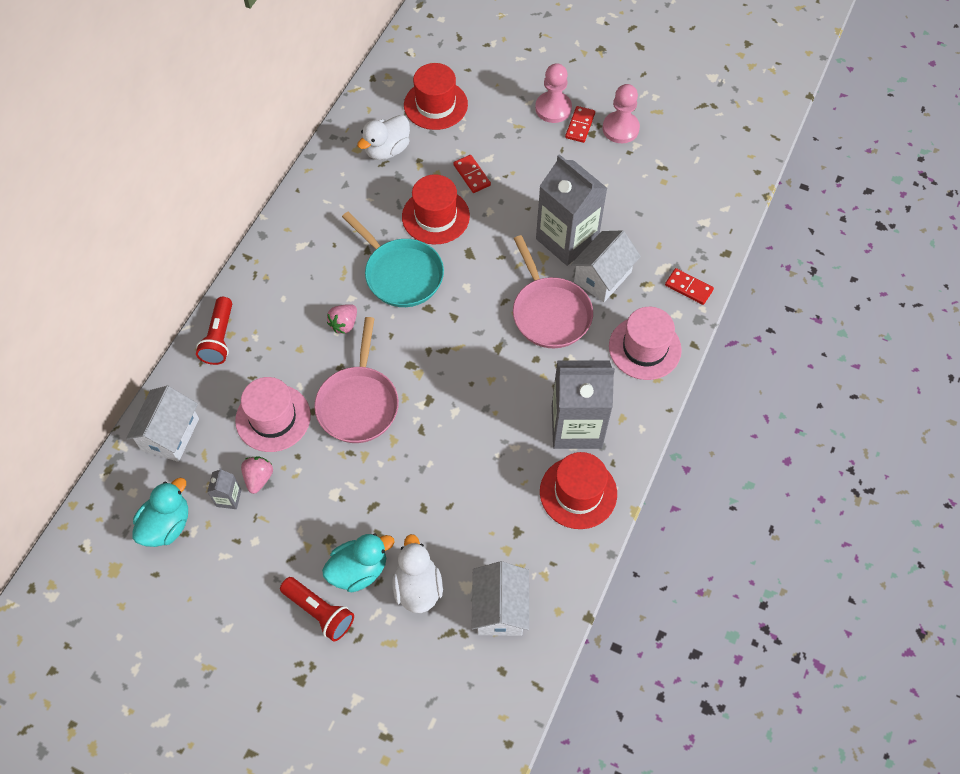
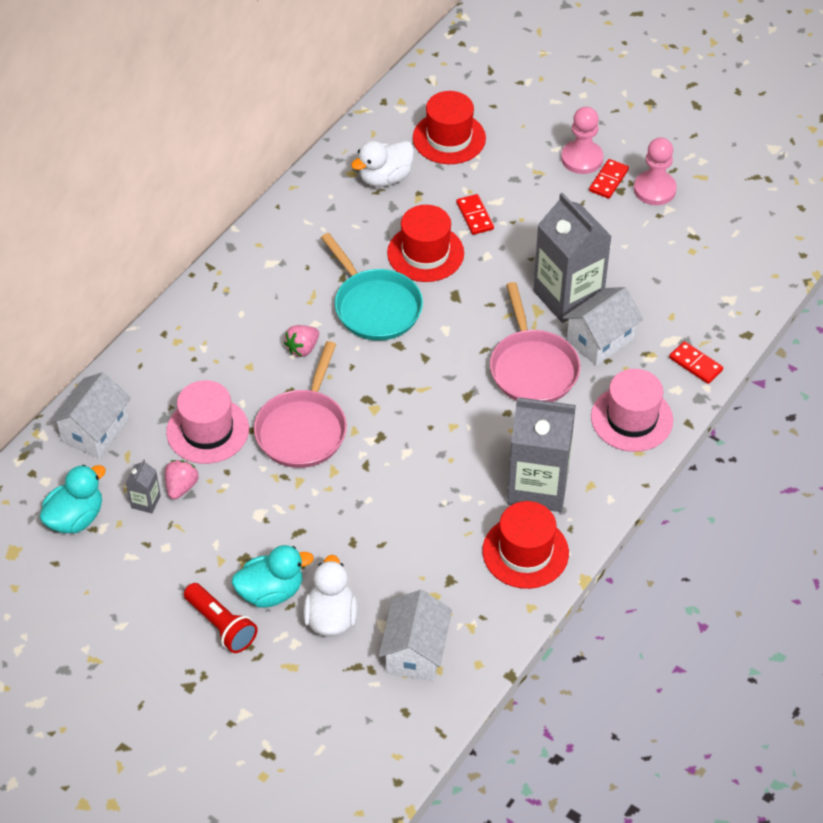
camera: 10 degrees right, 10 degrees down
(219, 338) = (165, 344): red flashlight -> none

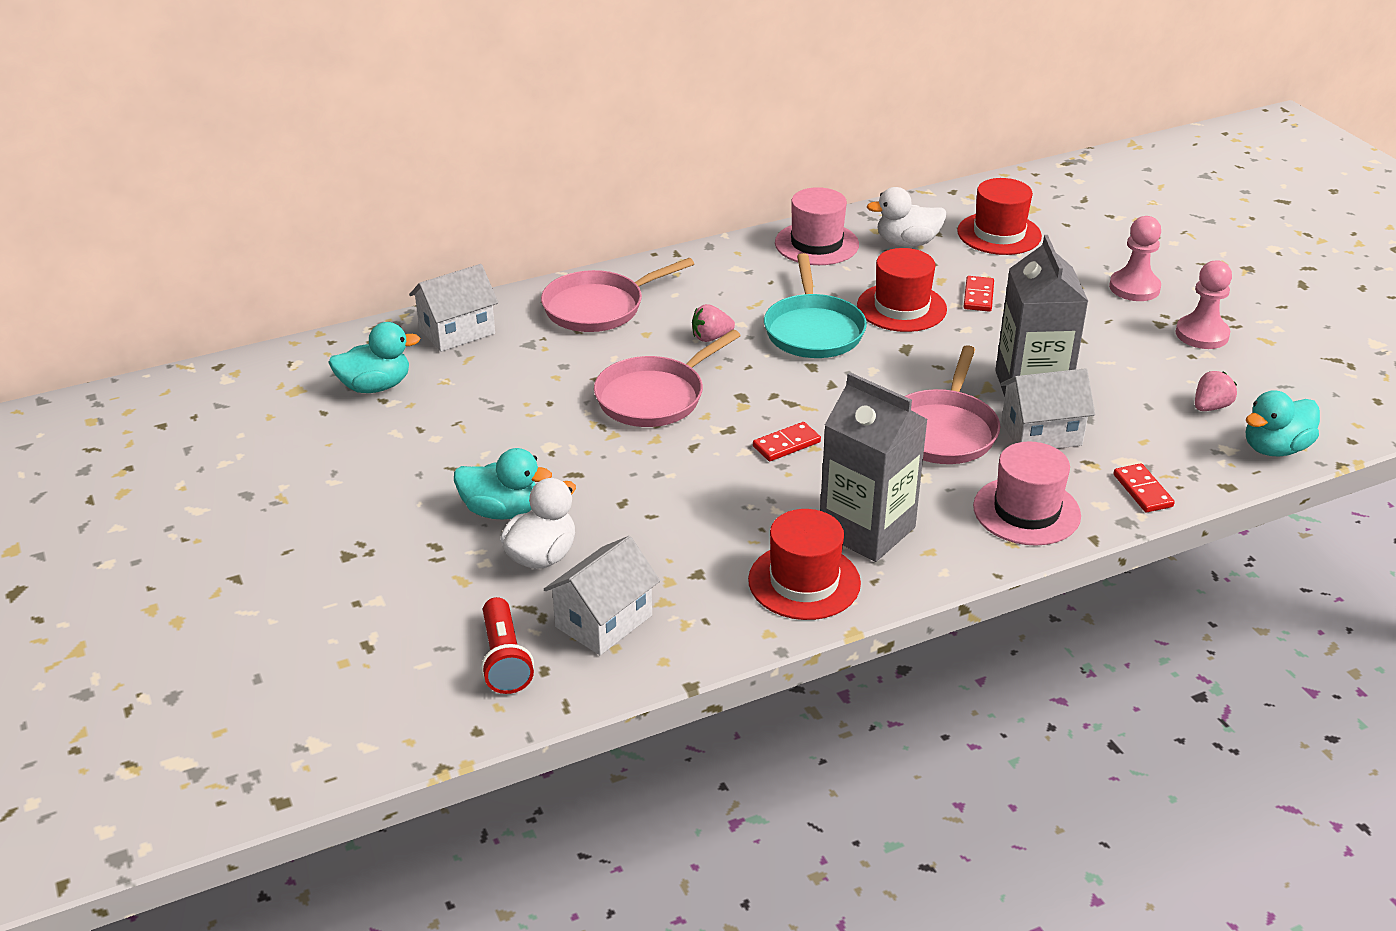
camera: 30 degrees right, 15 degrees down
(145, 502) = (451, 397): grey carton -> none
(181, 487) = (495, 398): pink strawberry -> pink strawberry (1210, 407)
(191, 354) = (599, 307): none -> pink pan
(207, 430) = (561, 366): pink hat -> pink hat (816, 244)
(221, 625) = (427, 519): red flashlight -> red flashlight (504, 659)
(608, 180) = (1152, 312): red domino -> red domino (786, 444)
(759, 285) = (1275, 448): none -> turquoise duck

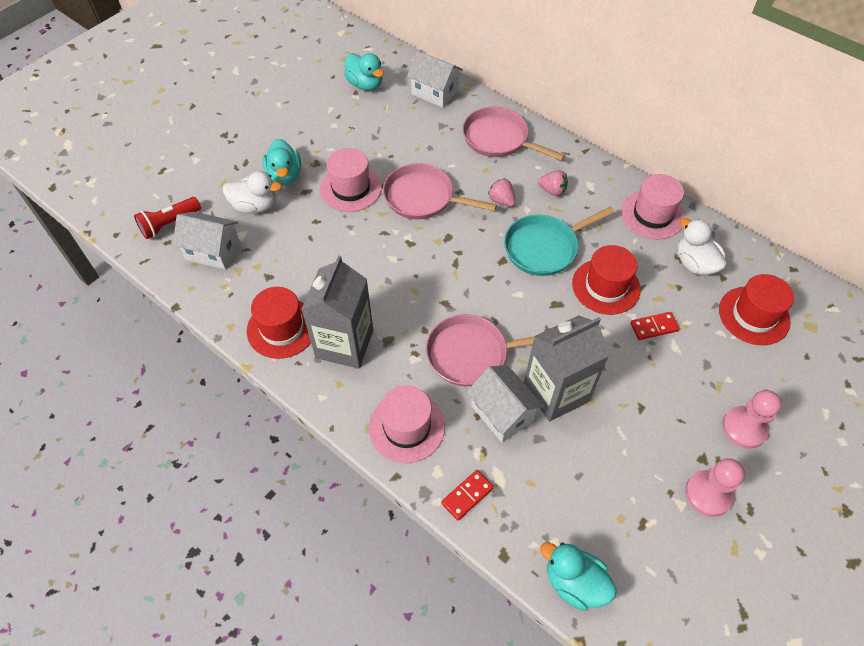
camera: 65 degrees right, 20 degrees up
(583, 454) = (351, 188): none -> pink hat
(786, 444) = (410, 275): red domino -> none
(1210, 407) = (604, 521): pink strawberry -> pink strawberry (552, 190)

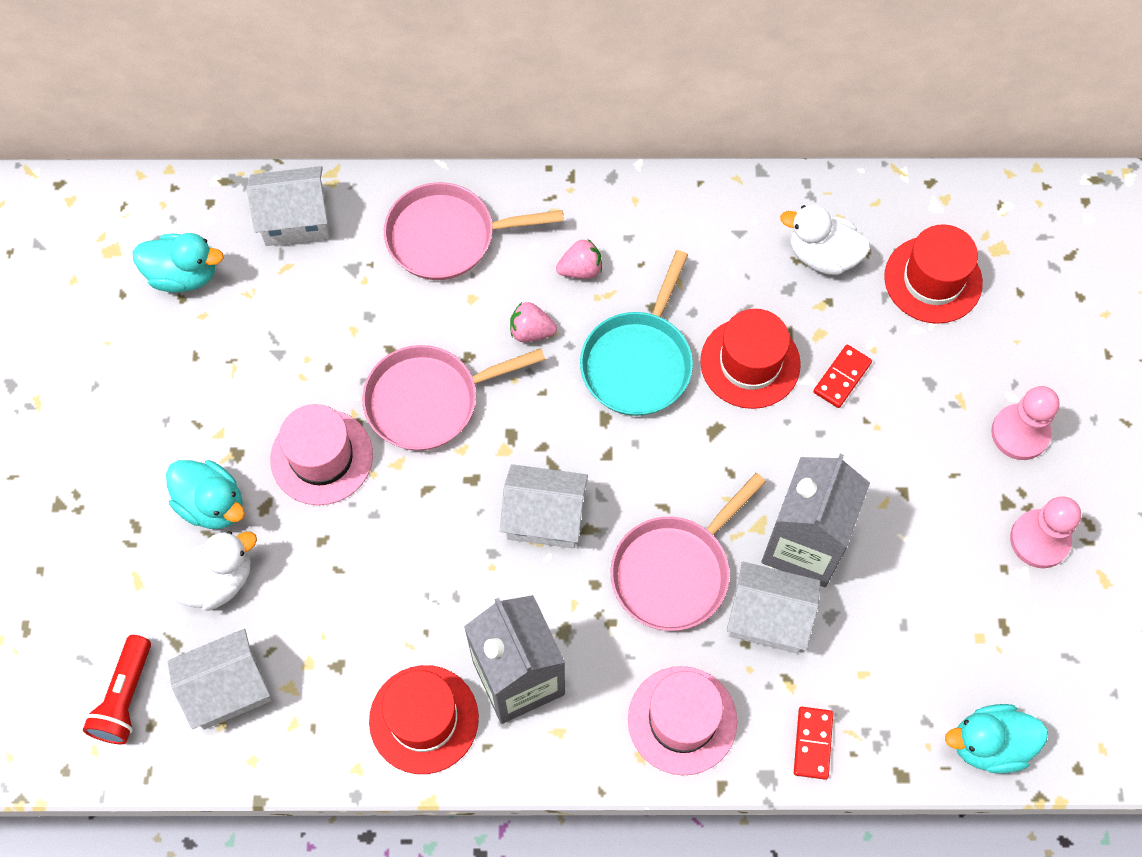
camera: 40 degrees left, 10 degrees up
(429, 283) = (544, 517): none -> white house
(652, 215) = (725, 218): pink hat -> none

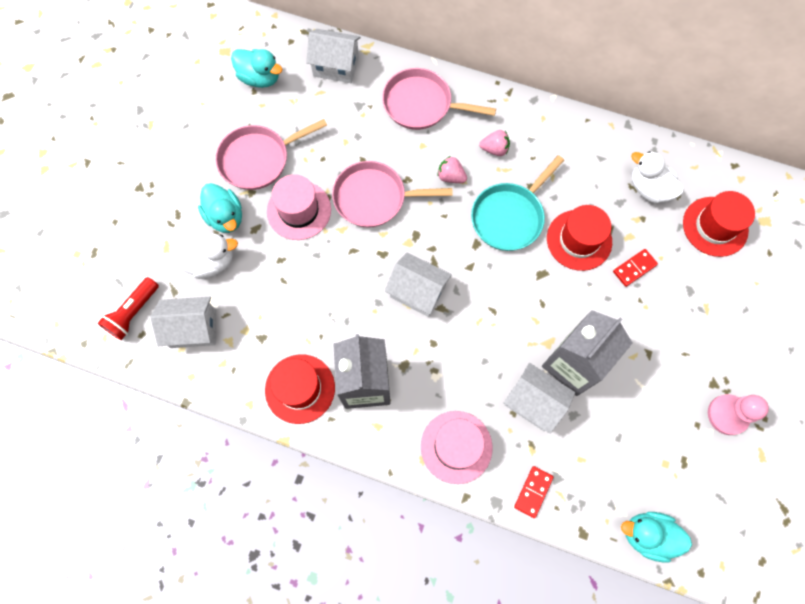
camera: 20 degrees right, 5 degrees up
(675, 571) = (485, 352): pink pan -> pink pan (258, 159)
(1020, 433) = (738, 342): pink pawn -> none

